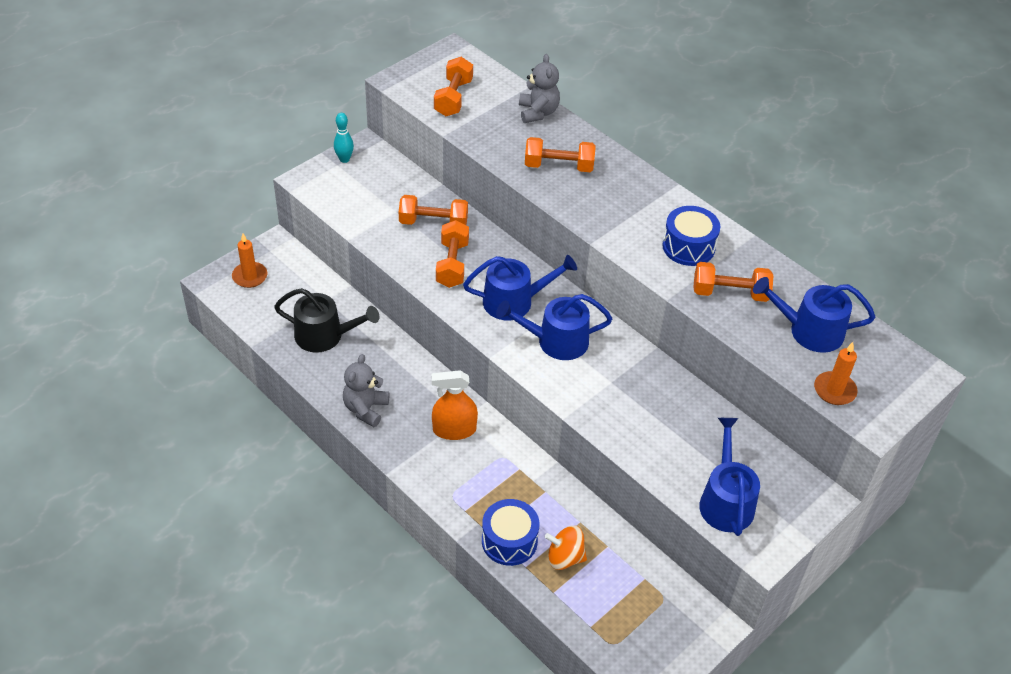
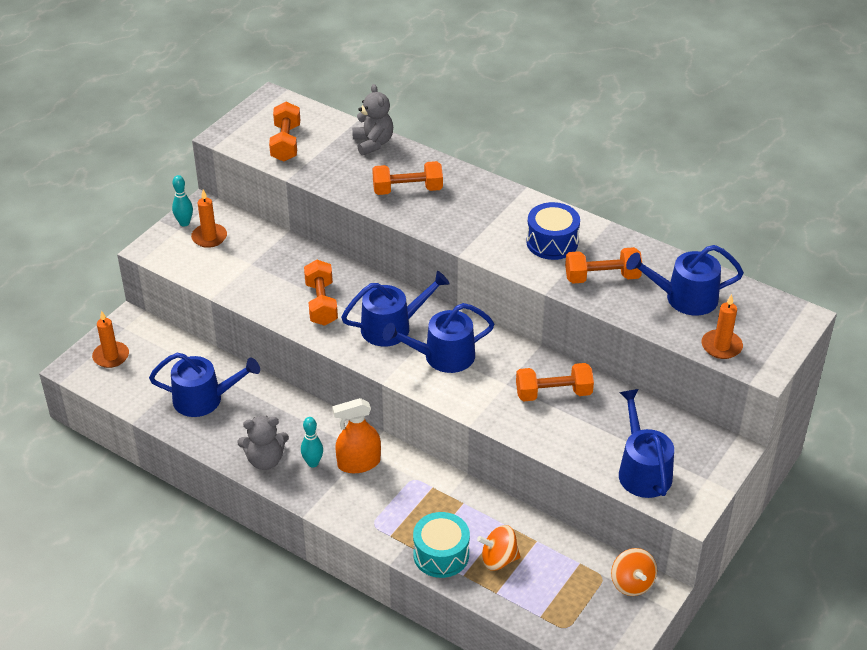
camera: 10 degrees left, 5 degrees down
(324, 336) = (204, 399): black watering can -> blue watering can
(364, 178) = (209, 237): none -> orange candle
(365, 409) = (265, 460): grey teddy bear -> grey teddy bear turned 105 degrees counterclockwise
(410, 421) = (313, 463): none -> turquoise bowling pin
(433, 223) = (291, 268): orange dumbbell -> orange dumbbell (553, 393)
(509, 541) = (441, 555): blue drum -> turquoise drum
(692, 611) = (632, 583): none -> orange spinning top

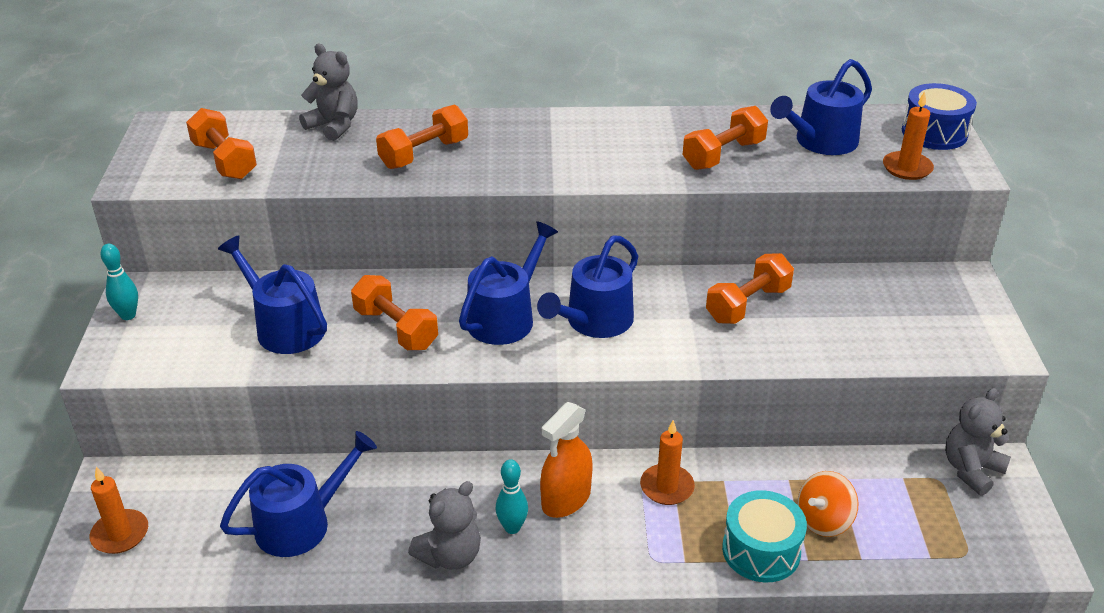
camera: 35 degrees left, 5 degrees down
(209, 237) = (178, 317): orange candle -> orange candle (667, 487)
(552, 242) = (636, 144): blue drum -> blue drum (934, 133)
(632, 583) = (971, 470): orange spinning top -> grey teddy bear
(642, 470) = (916, 336): blue watering can -> blue watering can (285, 327)

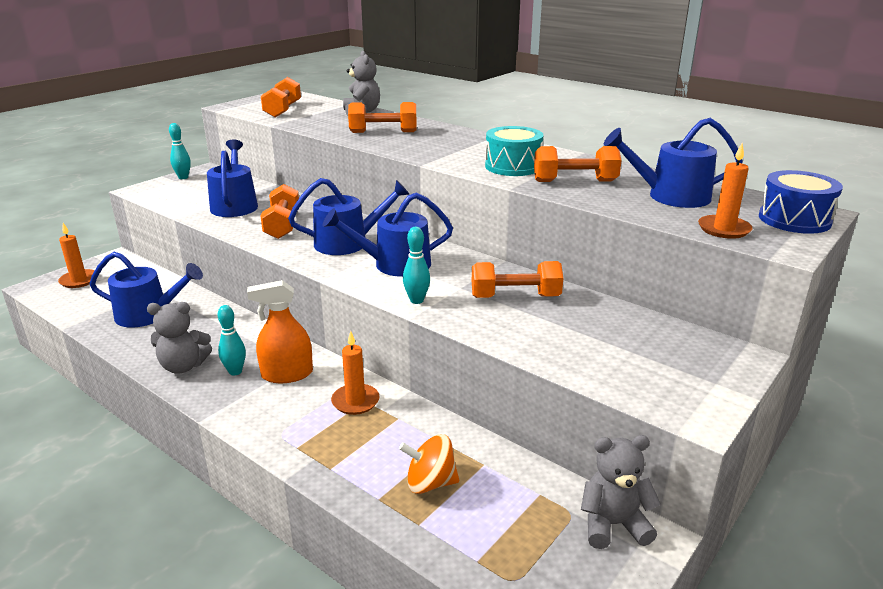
camera: 40 degrees right, 10 degrees down
(677, 354) = (416, 300): none -> turquoise bowling pin
(761, 551) = (355, 473): turquoise drum -> turquoise drum (513, 166)

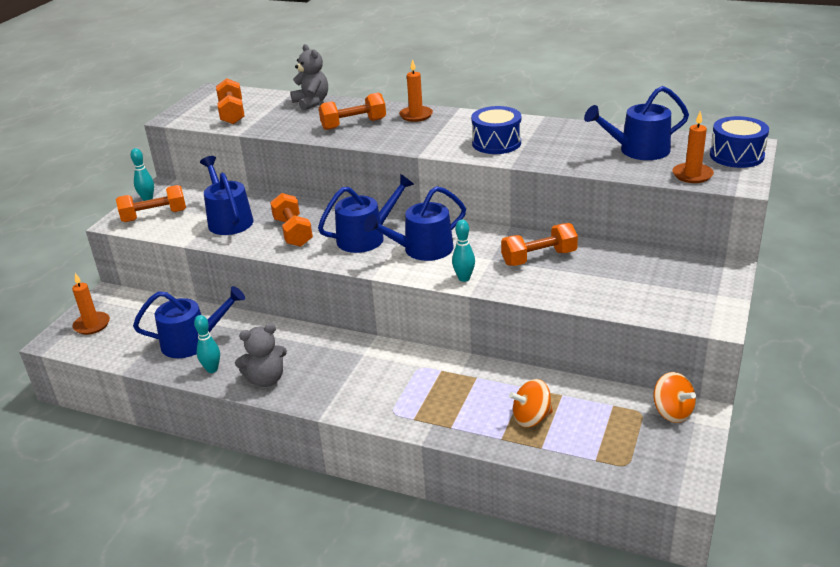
camera: 15 degrees left, 5 degrees up
(235, 371) = (315, 373): turquoise bowling pin -> turquoise bowling pin (212, 369)
(287, 374) = (361, 364): orange spray bottle -> none
(355, 401) = (434, 372): orange candle -> orange candle (416, 115)
(513, 166) = (496, 143): turquoise drum -> blue drum
(575, 181) = (556, 149): orange dumbbell -> orange dumbbell (154, 216)
(613, 525) = (672, 412): grey teddy bear -> orange spinning top

